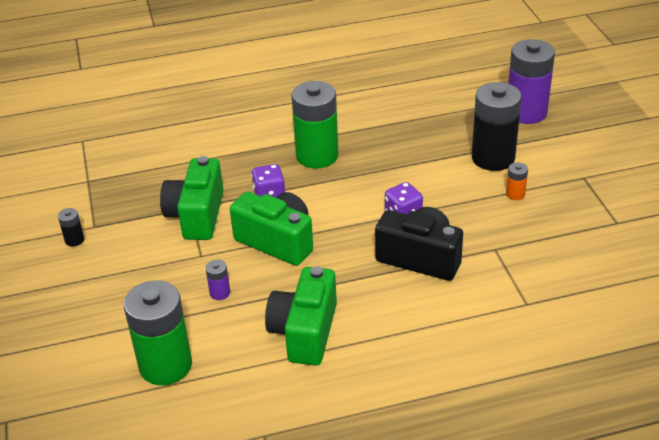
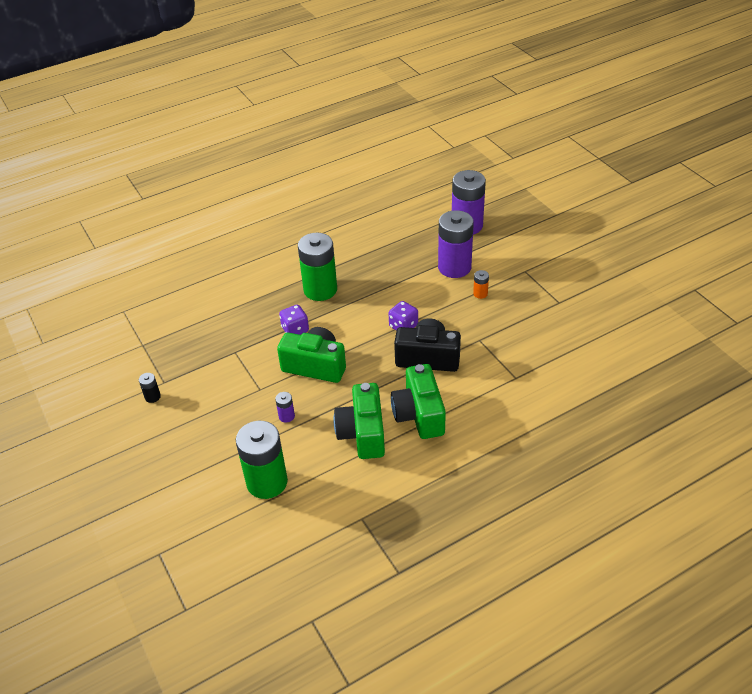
camera: 15 degrees left, 5 degrees up
(196, 215) = (244, 357): green camera -> green camera (419, 414)
(493, 158) = (454, 267): black battery -> purple battery

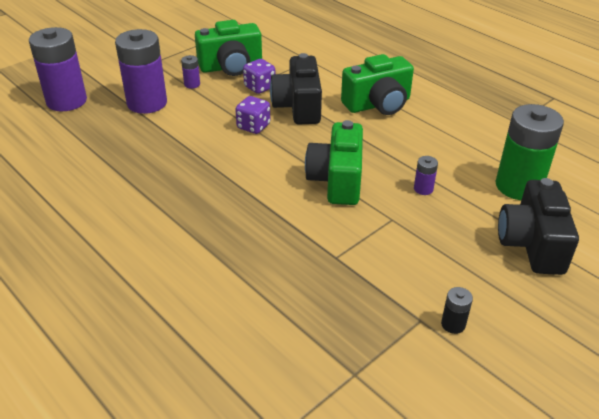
camera: 105 degrees left, 5 degrees down
(199, 465) = (531, 244): none -> black camera
(295, 329) = (278, 208): purple dice -> purple dice (259, 87)
(320, 290) = (196, 199): green battery -> none
(363, 433) = (419, 134): green camera -> green camera (231, 67)
(480, 294) = (192, 84): orange battery -> purple battery

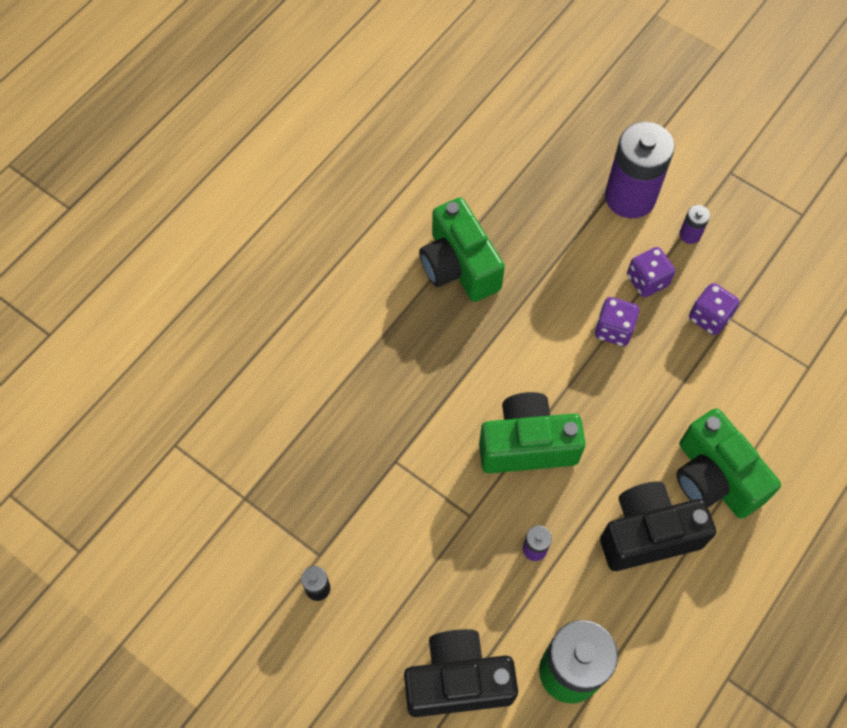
camera: 80 degrees right, 25 degrees up
(66, 101) = (608, 112): purple battery -> none
(220, 107) = (647, 281): none -> purple dice
(231, 67) = (751, 270): green camera -> green camera (459, 266)
(298, 107) = (676, 374): black camera -> black camera (648, 534)

